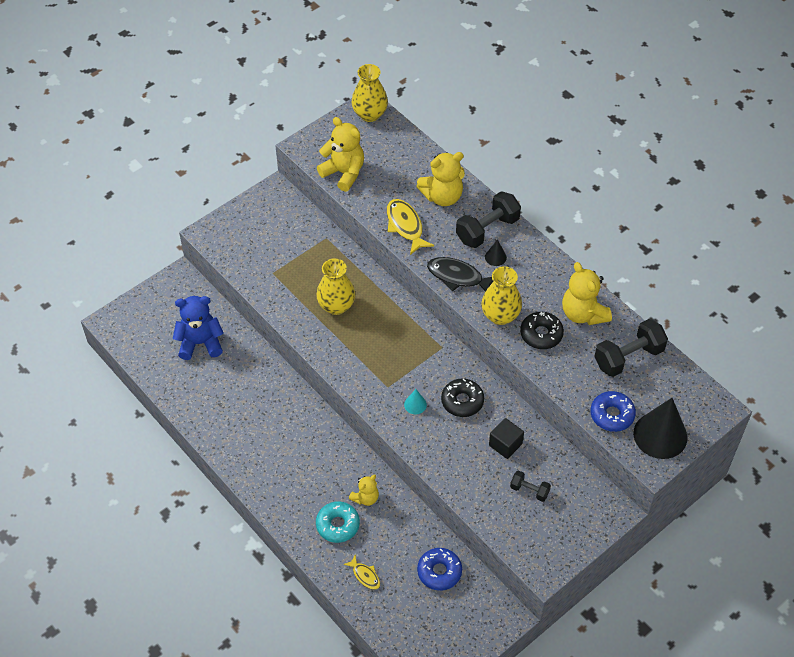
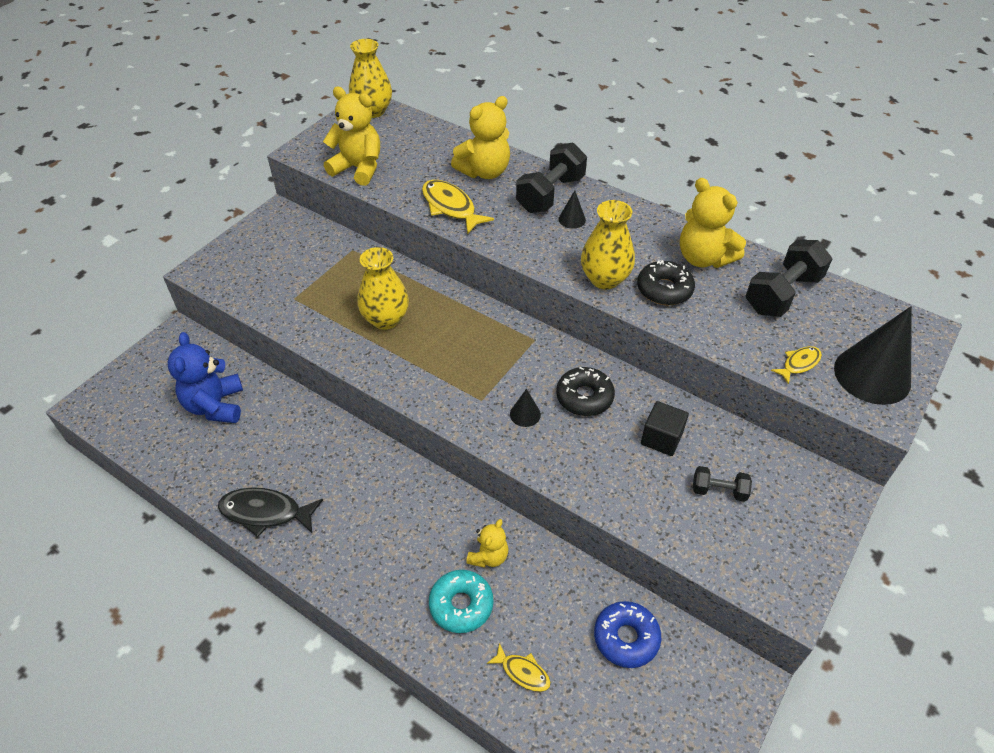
camera: 15 degrees left, 5 degrees down
(200, 343) = (215, 406): blue teddy bear -> blue teddy bear turned 75 degrees counterclockwise
(415, 404) = (525, 414): turquoise cone -> black cone
(458, 277) = (535, 247): black fish -> black fish (265, 512)
(612, 415) = (799, 364): blue donut -> yellow fish

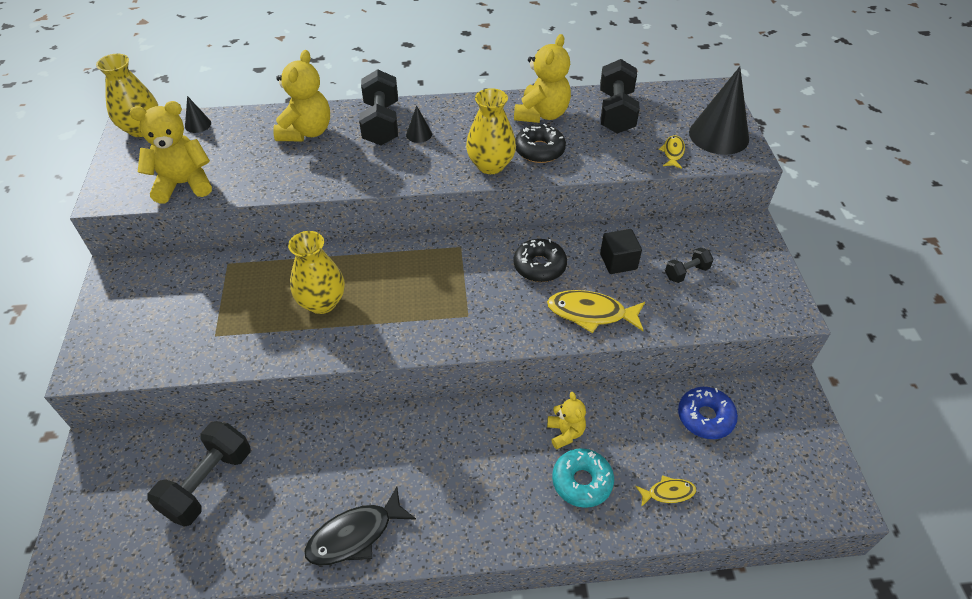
camera: 40 degrees left, 0 degrees up
(215, 406) = (208, 483): blue teddy bear -> black dumbbell
(450, 207) = (308, 174): yellow fish -> yellow fish (591, 313)
(525, 414) = (511, 305): black cone -> black cone (198, 124)
(703, 258) = (542, 114): yellow teddy bear -> yellow teddy bear turned 75 degrees counterclockwise

